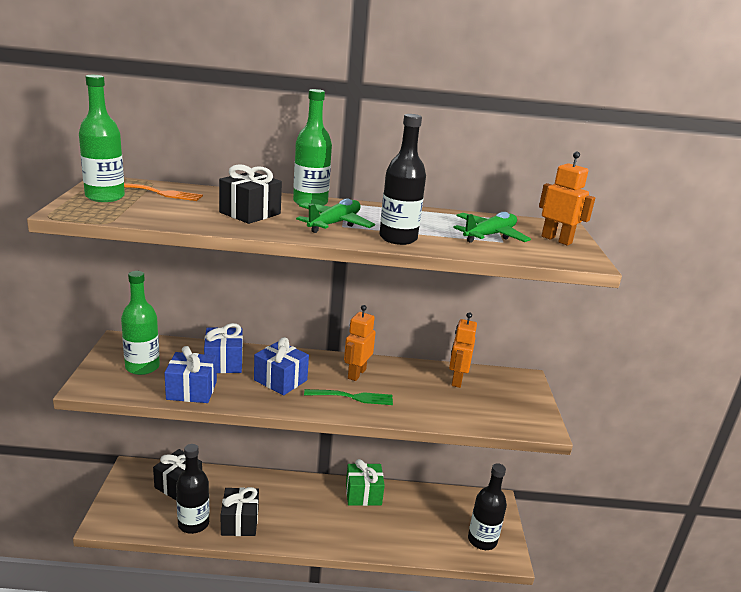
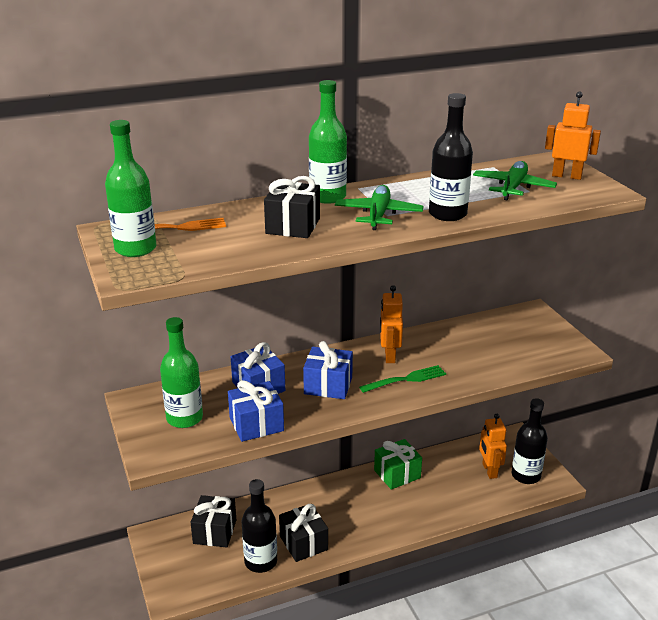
camera: 20 degrees left, 5 degrees up
(457, 380) = (479, 332): orange robot -> orange robot (489, 470)

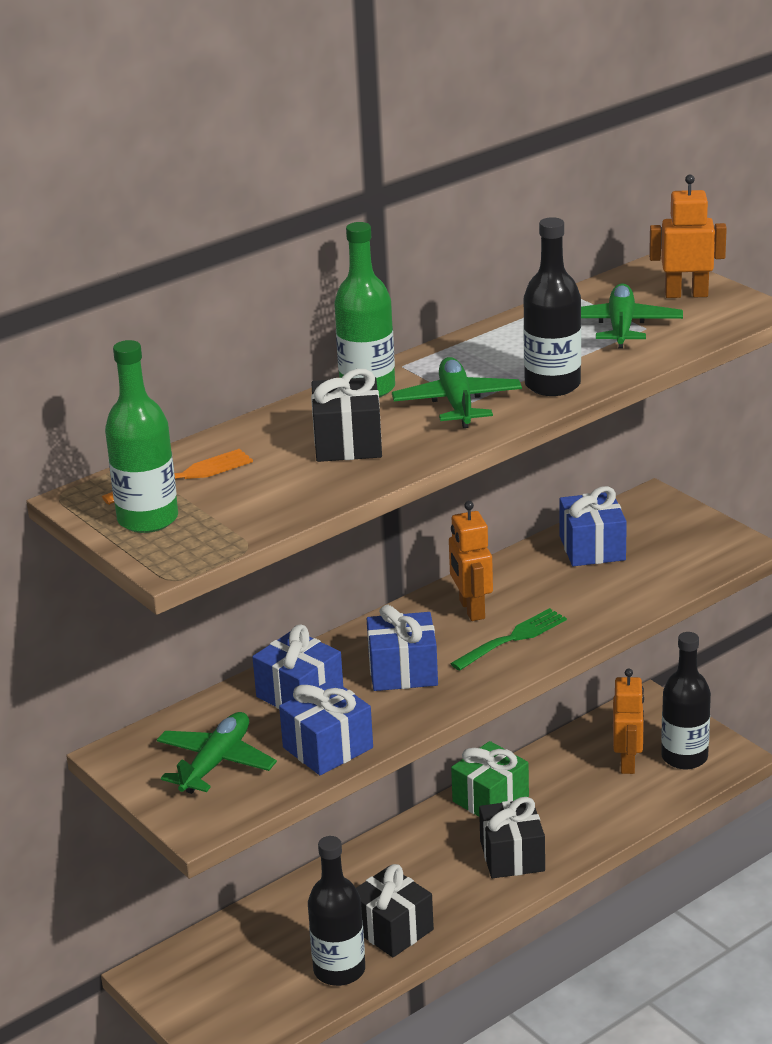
camera: 15 degrees left, 0 degrees up
(184, 418) = (215, 763): green bottle -> green plane
(215, 531) = (246, 946): black gift -> black gift (512, 856)
(482, 333) = (592, 548): none -> blue gift
(489, 470) = (627, 762): orange robot -> orange robot turned 150 degrees counterclockwise

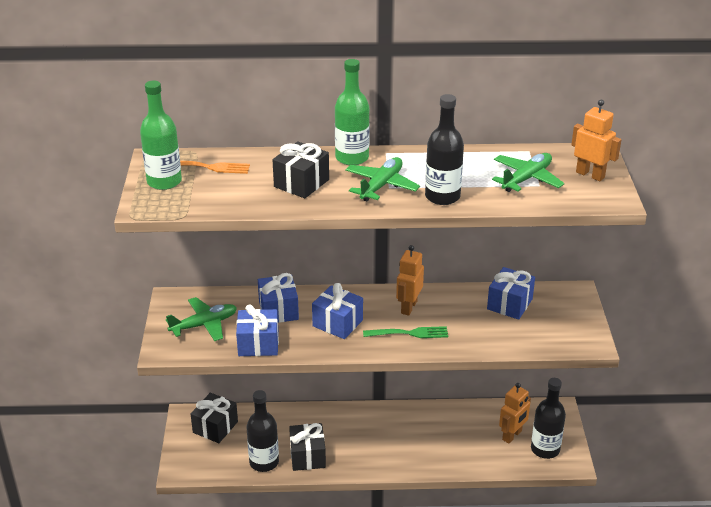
camera: 35 degrees right, 5 degrees up
(490, 799) = (423, 417): green gift -> none
(512, 856) = (401, 452): black gift -> black gift (215, 427)

